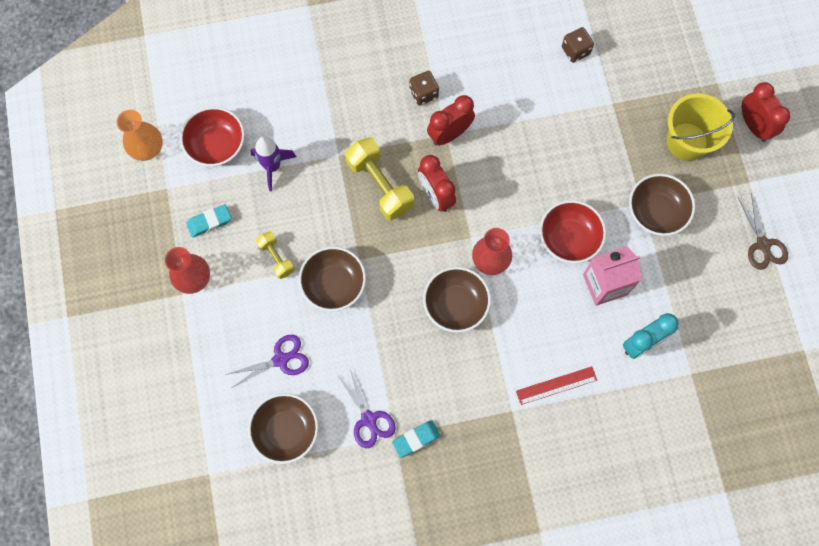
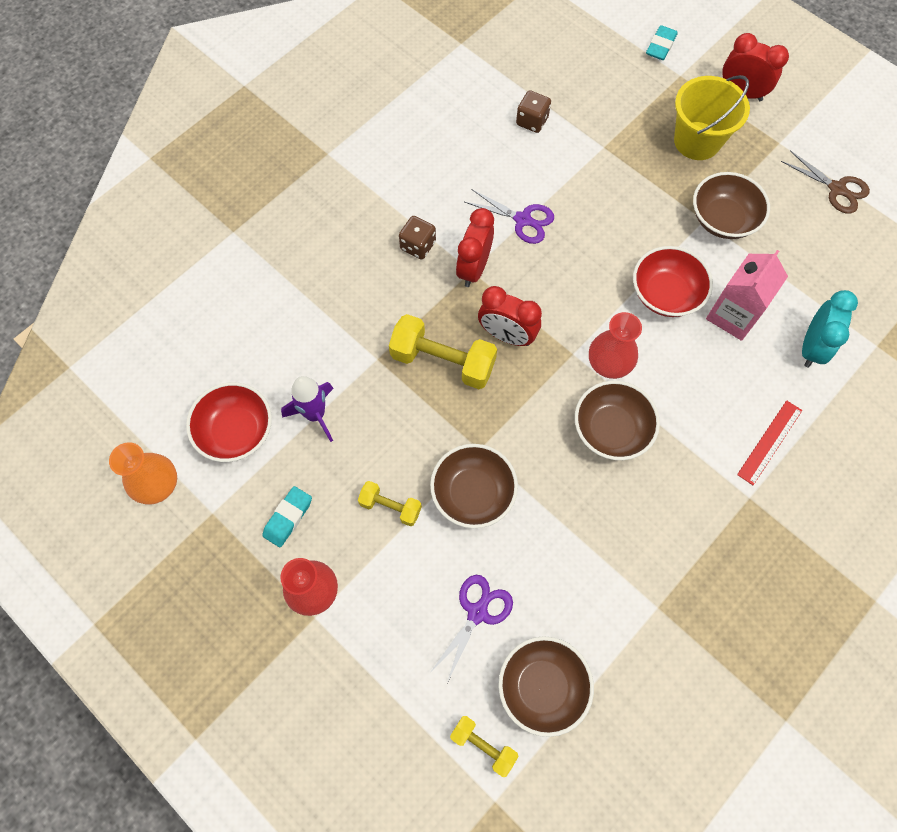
camera: 35 degrees left, 5 degrees down
(225, 438) = (483, 745): none -> yellow dumbbell
(368, 419) = (618, 609): purple scissors -> purple scissors (522, 220)
(416, 439) = (682, 595): turquoise eraser -> turquoise eraser (660, 46)

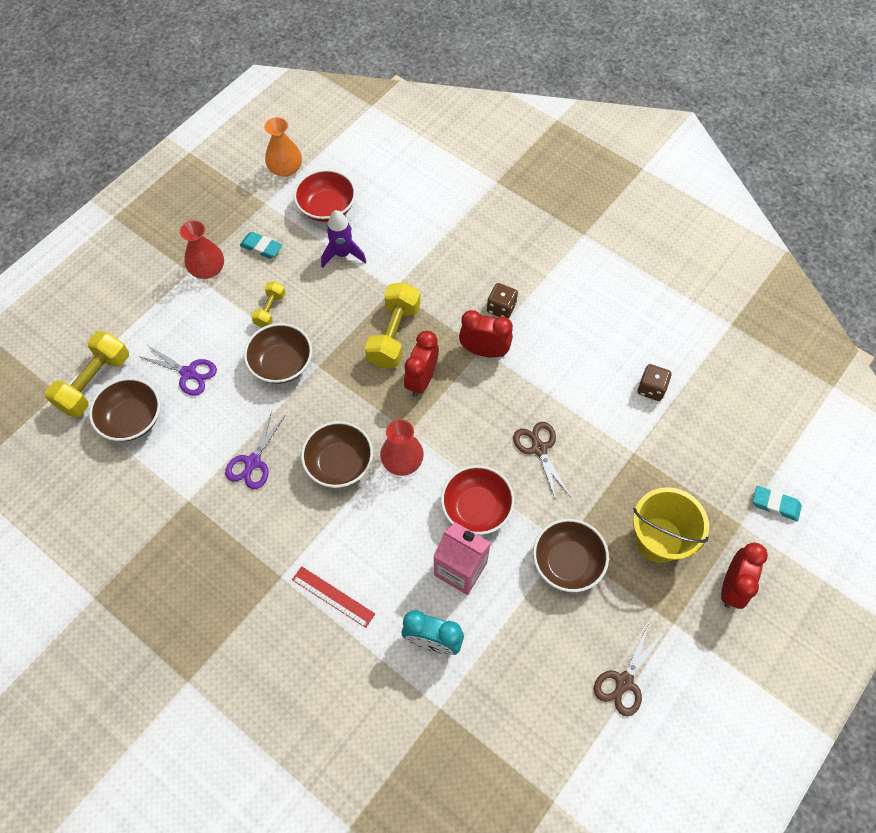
camera: 85 degrees right, 5 degrees down
(483, 745) = (94, 383): yellow dumbbell -> yellow dumbbell, size x1.79
(522, 220) = (539, 386): purple scissors -> purple scissors (253, 462)
(597, 229) = (539, 448): none -> brown scissors

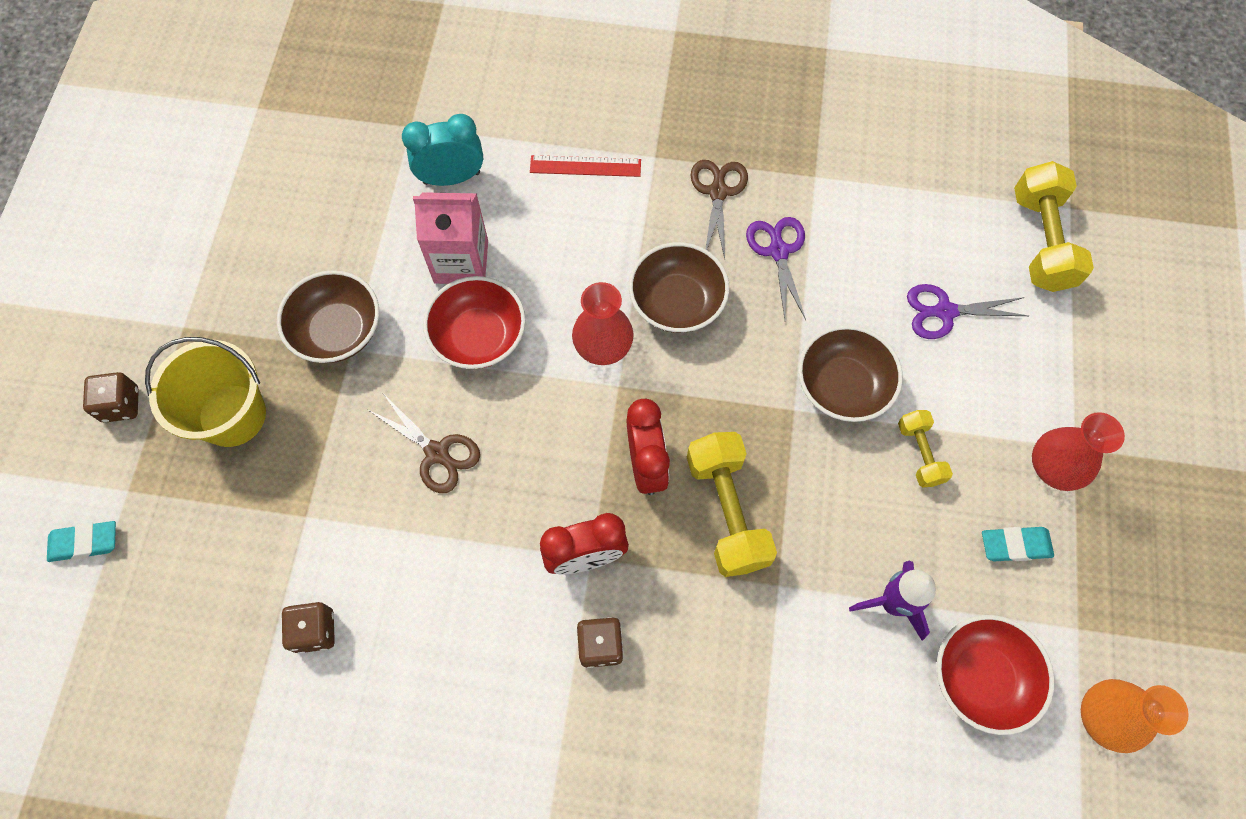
camera: 150 degrees right, 5 degrees up
(132, 419) = (957, 224): brown bowl -> none
(624, 681) = (222, 241): brown scissors -> brown scissors (718, 192)
(732, 586) = (121, 404): red clock -> brown dice

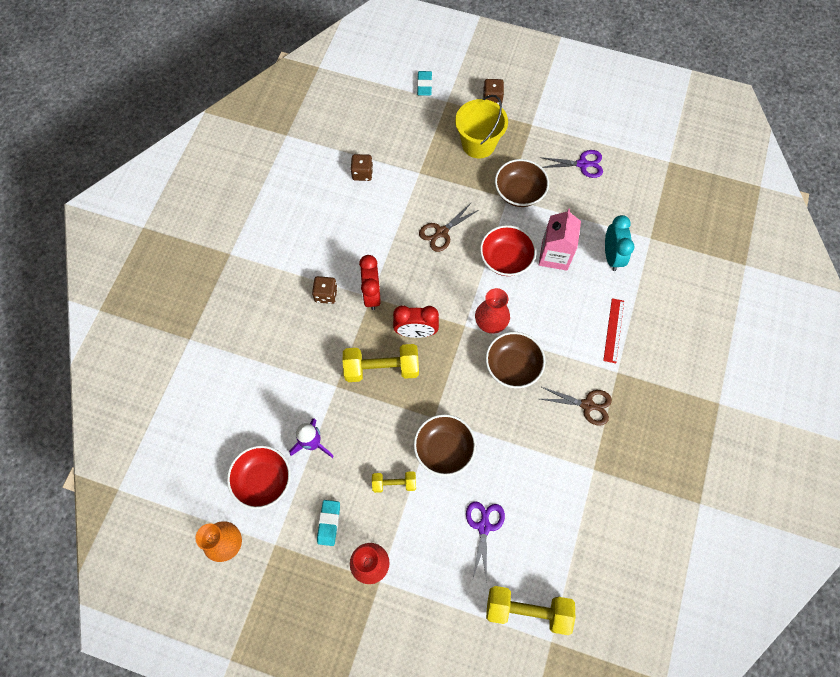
camera: 100 degrees right, 0 degrees up
(778, 251) = (540, 433): purple scissors -> purple scissors (582, 164)

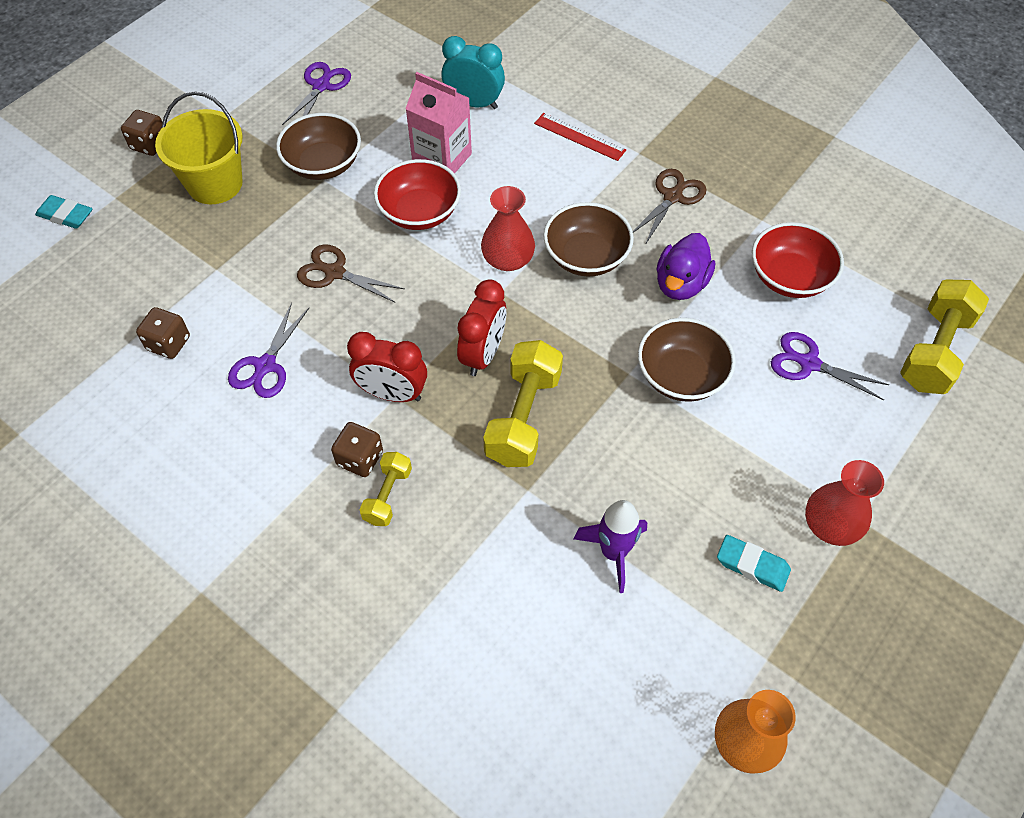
camera: 70 degrees left, 10 degrees down
(263, 480) = (652, 648): red bowl -> red bowl (789, 277)
(366, 225) = (265, 365): none -> purple scissors
(394, 483) = (714, 455): yellow dumbbell -> yellow dumbbell (388, 495)
(441, 232) = (335, 272): brown scissors -> brown scissors turned 135 degrees clockwise
(515, 430) = (681, 284): none -> purple duck

